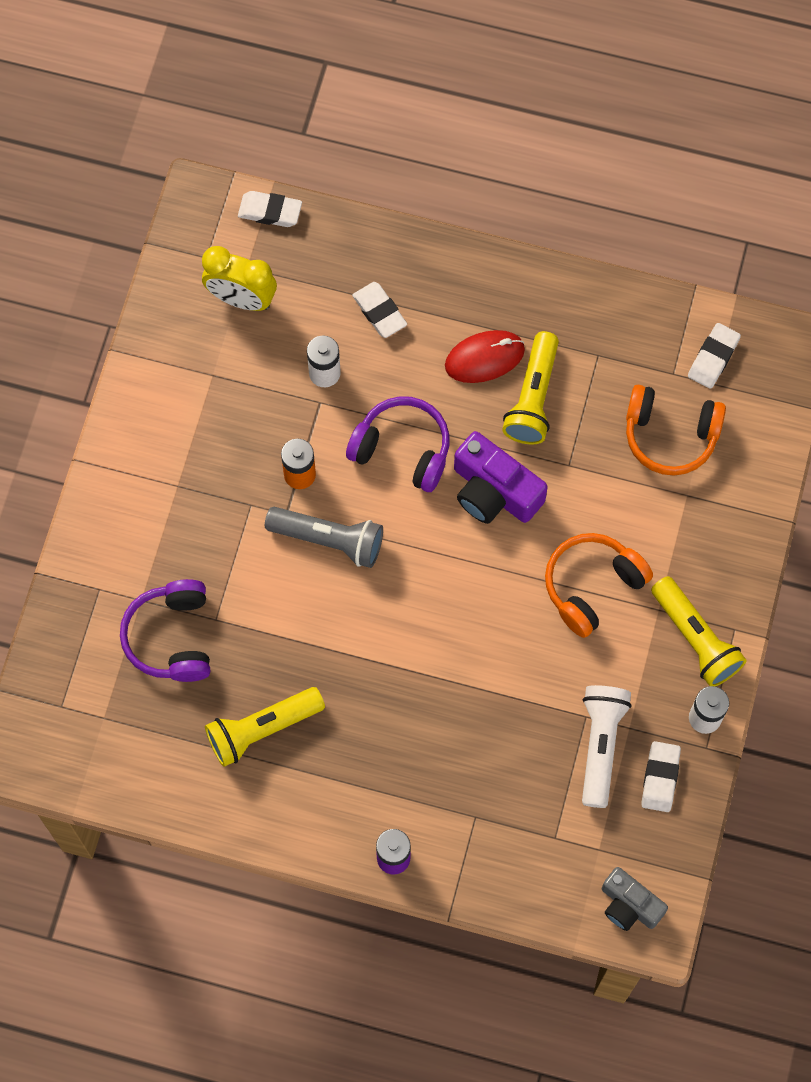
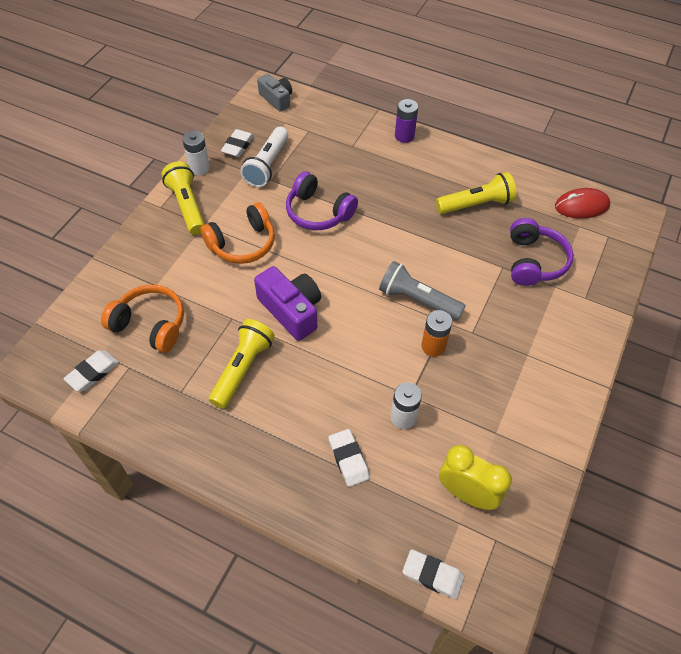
camera: 170 degrees left, 15 degrees down
(402, 449) = (352, 350): purple headphones -> purple headphones (318, 212)
(484, 358) = (271, 405): red mouse -> red mouse (581, 206)

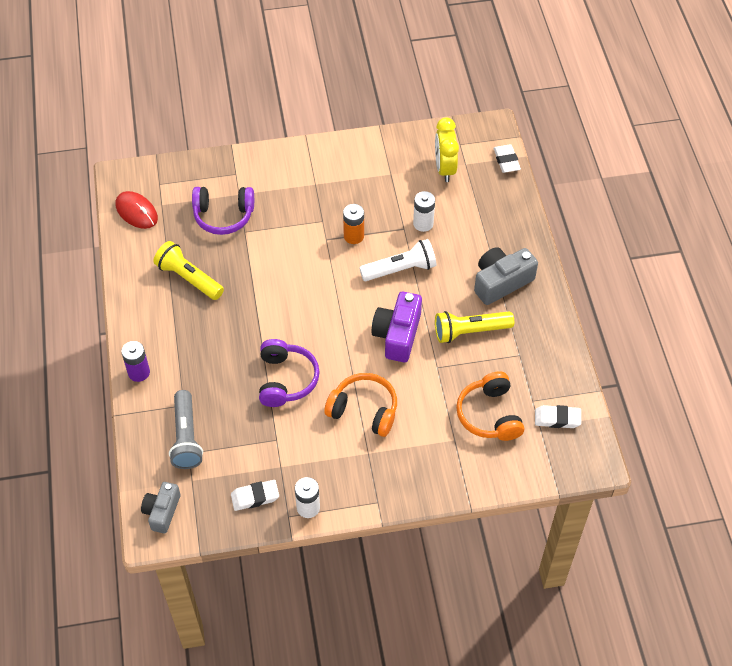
camera: 125 degrees left, 0 degrees up
(187, 206) = (359, 481): yellow flashlight -> none
(267, 165) = (261, 455): white flashlight -> white flashlight (400, 269)
(272, 437) = (501, 282): none -> grey camera
(348, 459) = (477, 235): white eraser -> none
(417, 300) = (321, 265): grey flashlight -> grey flashlight (186, 437)
(534, 261) = (223, 216): purple headphones -> purple headphones turned 150 degrees counterclockwise

